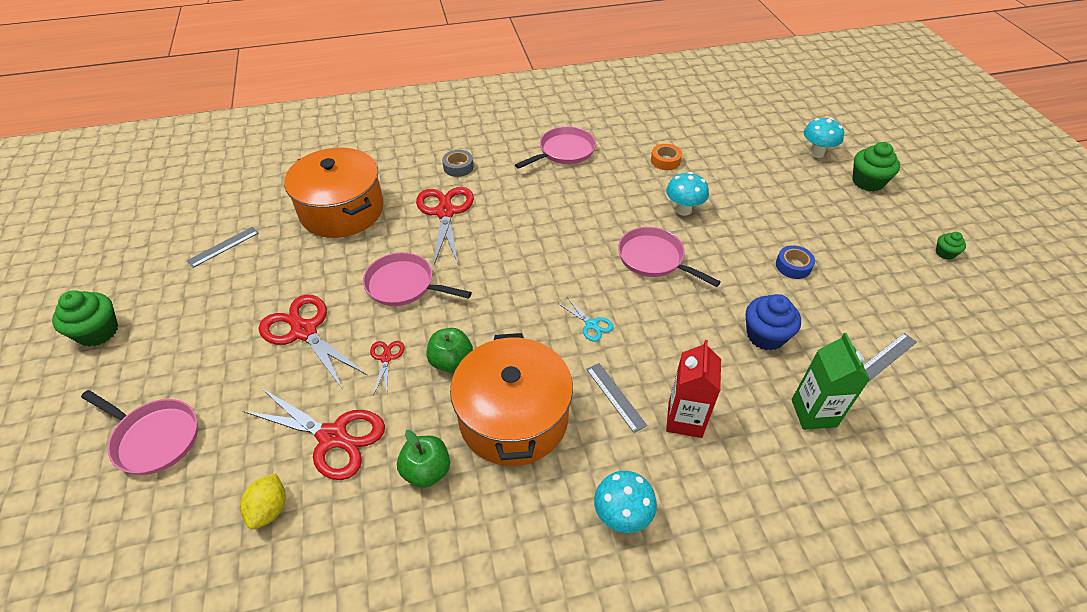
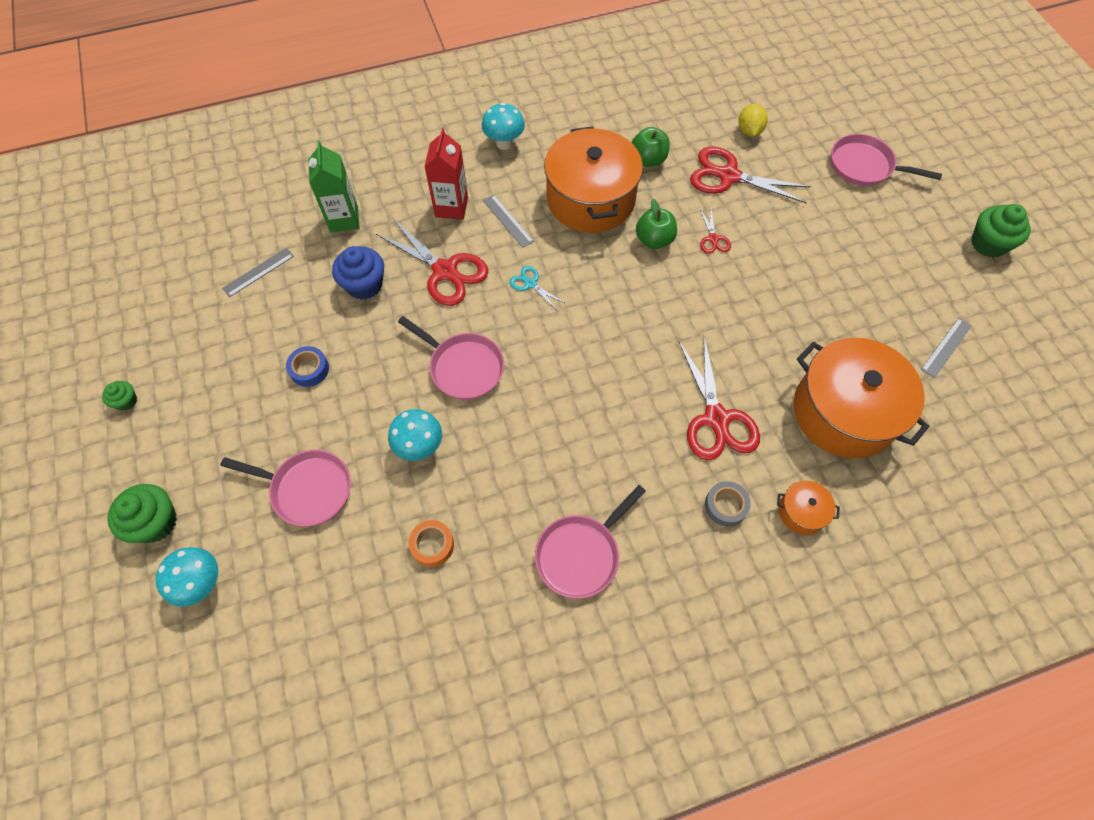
camera: 175 degrees right, 15 degrees up
(304, 331) = (800, 258): red scissors -> red scissors (445, 271)
(404, 285) = (726, 313): pink pan -> pink pan (307, 489)
(407, 161) = (801, 512): none -> orange pot

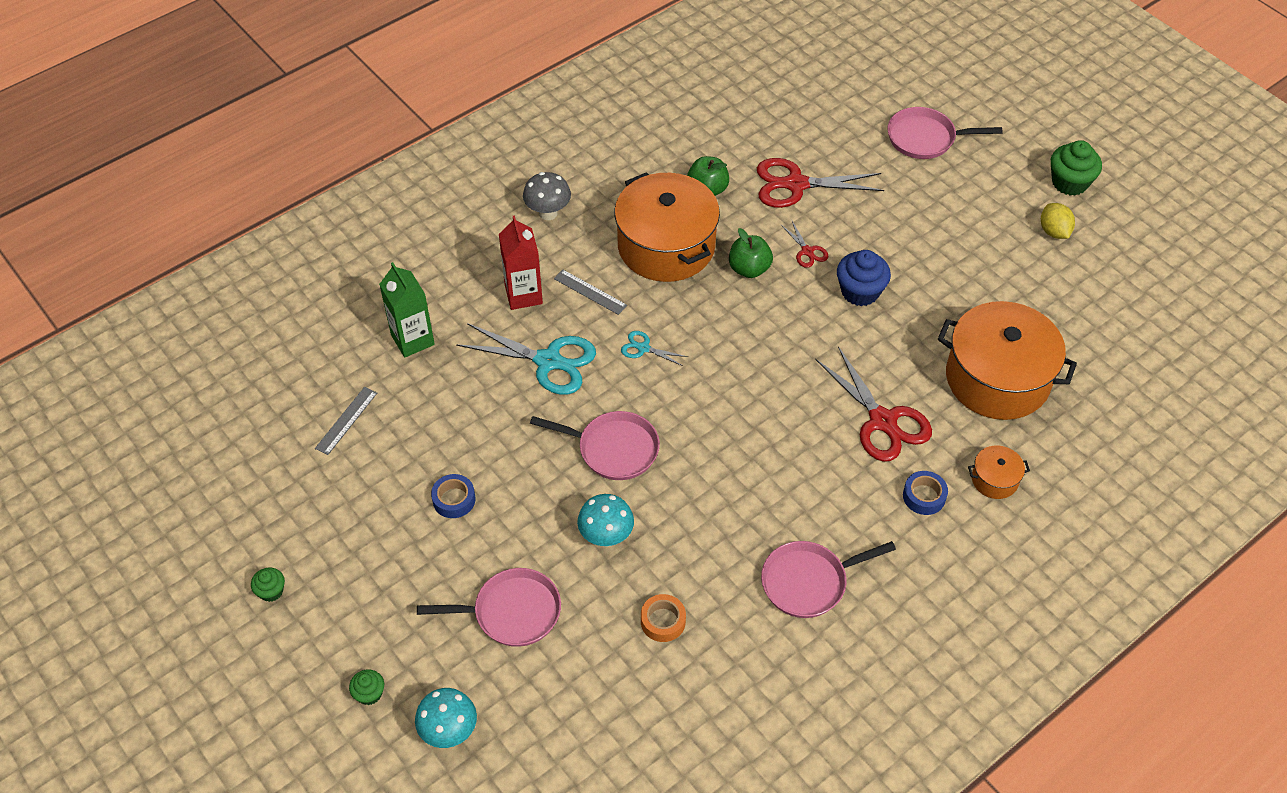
camera: 20 degrees left, 10 degrees down
(156, 522) = (369, 693): green cupcake -> green cupcake, size x0.54
(364, 285) = (469, 400): blue cupcake -> blue cupcake (860, 291)
(445, 271) = (548, 361): red scissors -> turquoise scissors
(504, 143) = (548, 213): turquoise mushroom -> grey mushroom
(581, 554) = (809, 582): pink pan -> pink pan turned 45 degrees clockwise
(725, 506) = (924, 496): grey tape -> blue tape
(749, 131) = (797, 133): yellow lemon -> yellow lemon (1054, 231)
(946, 347) = (1067, 291): grey ruler -> none

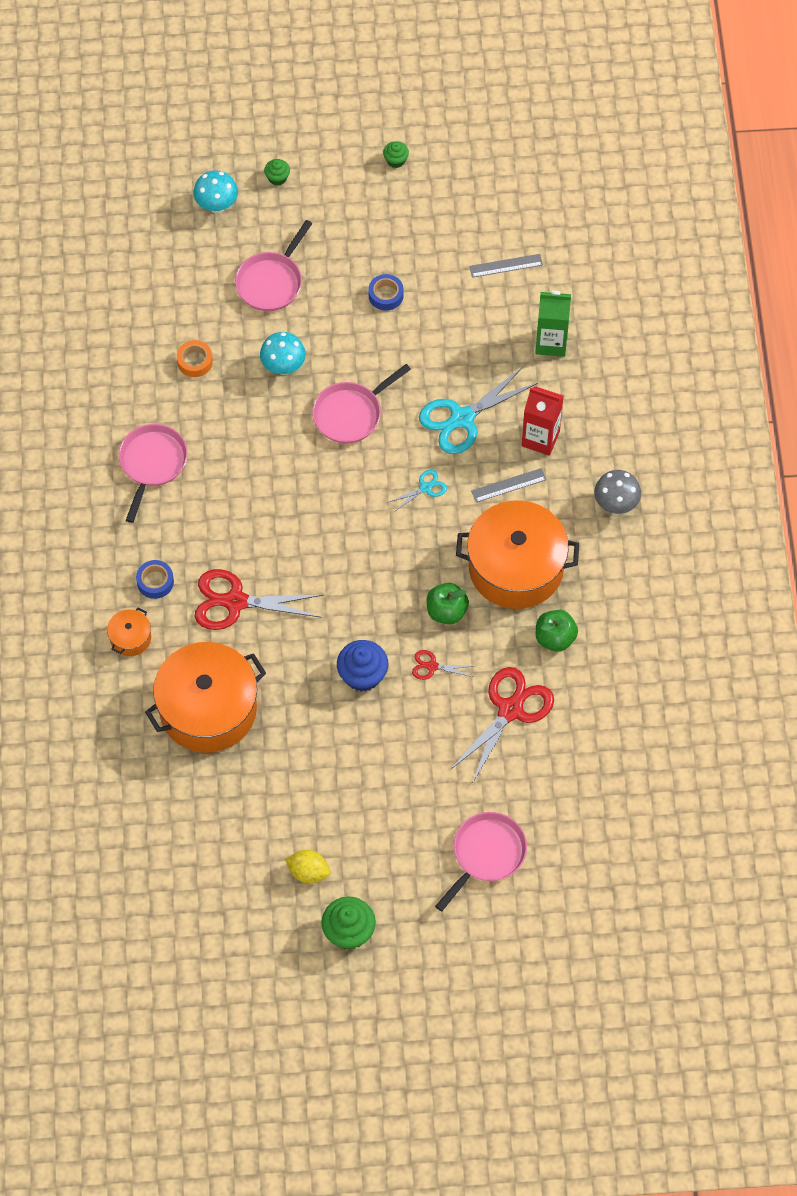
camera: 125 degrees right, 10 degrees up
(346, 420) = (506, 266): grey ruler -> grey ruler turned 75 degrees counterclockwise

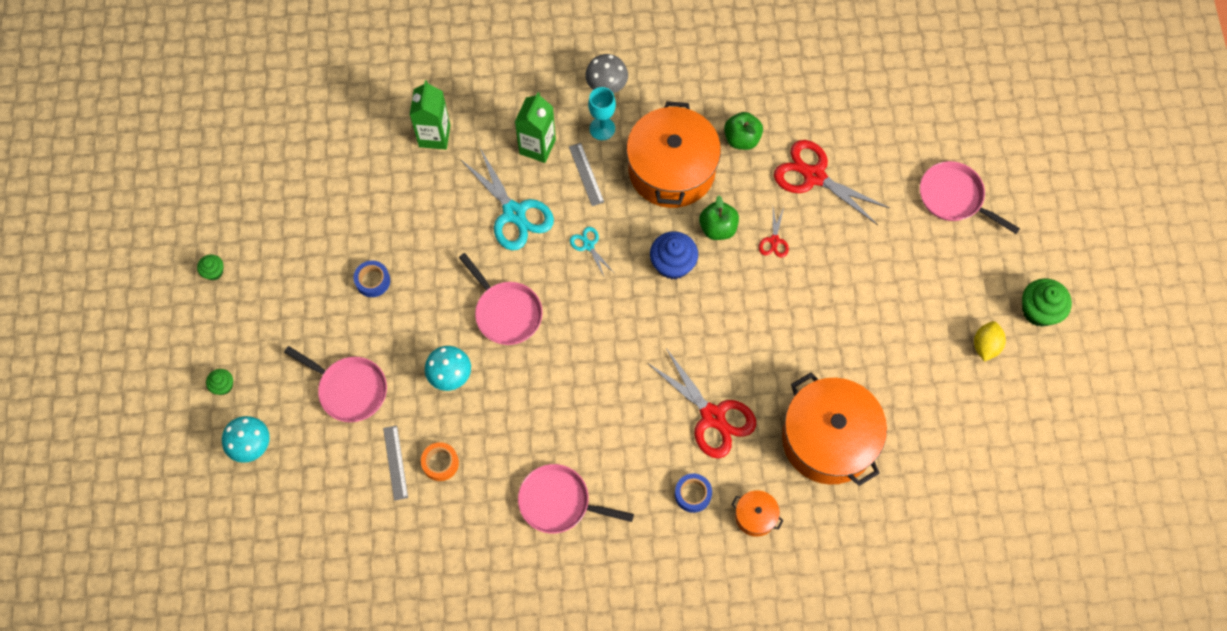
camera: 90 degrees left, 5 degrees up
(235, 602) = (713, 417): red scissors -> red scissors turned 45 degrees counterclockwise
(362, 675) = (786, 300): blue cupcake -> blue cupcake (673, 264)
(506, 266) = (346, 173): grey ruler -> grey ruler (395, 462)
(540, 438) = (537, 147): red carton -> green carton
(564, 500) = (602, 128): none -> turquoise goblet

